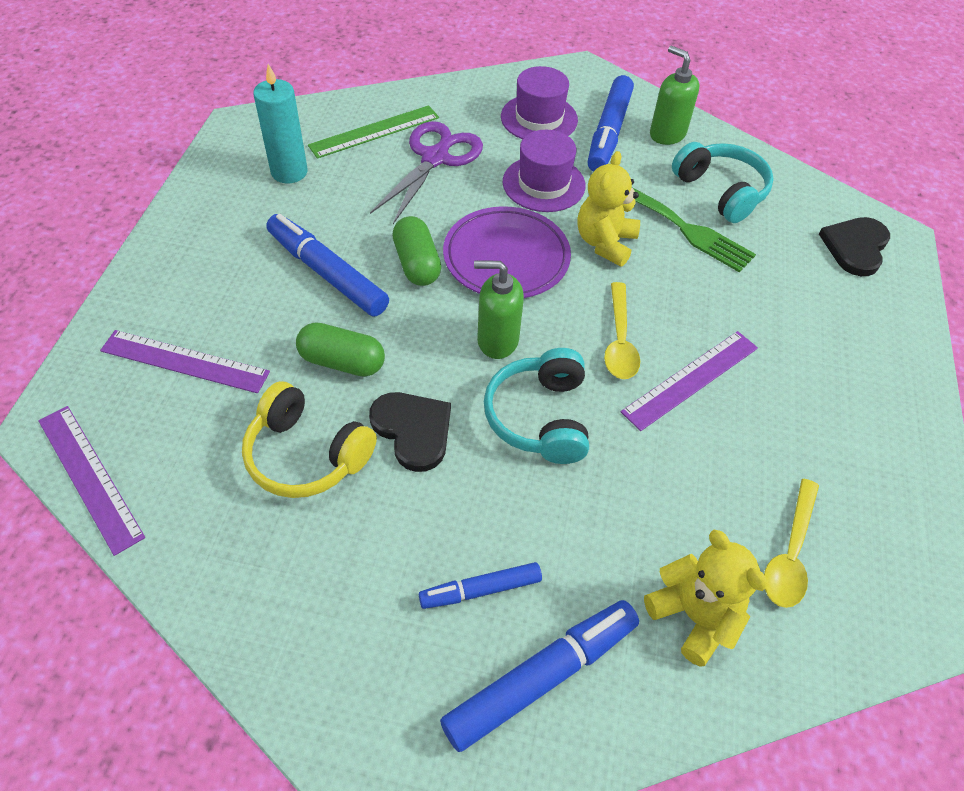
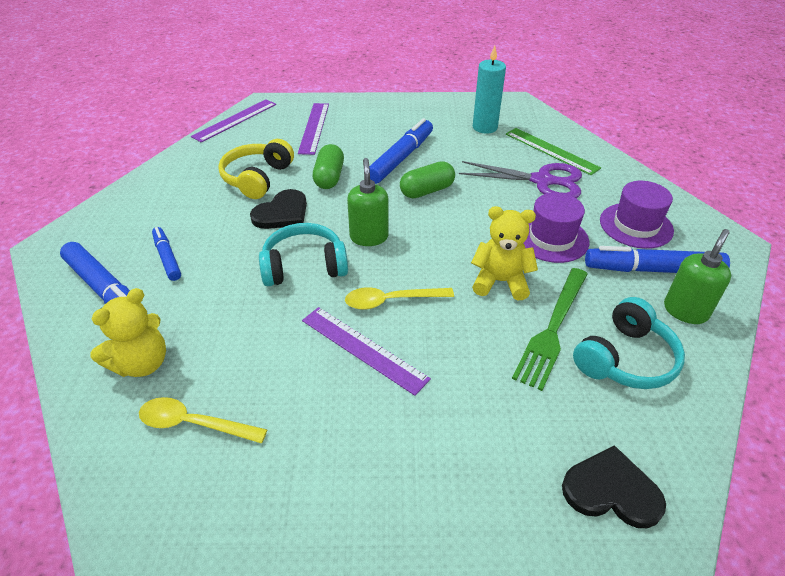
camera: 80 degrees right, 10 degrees down
(506, 258) = (453, 230): purple plate -> none

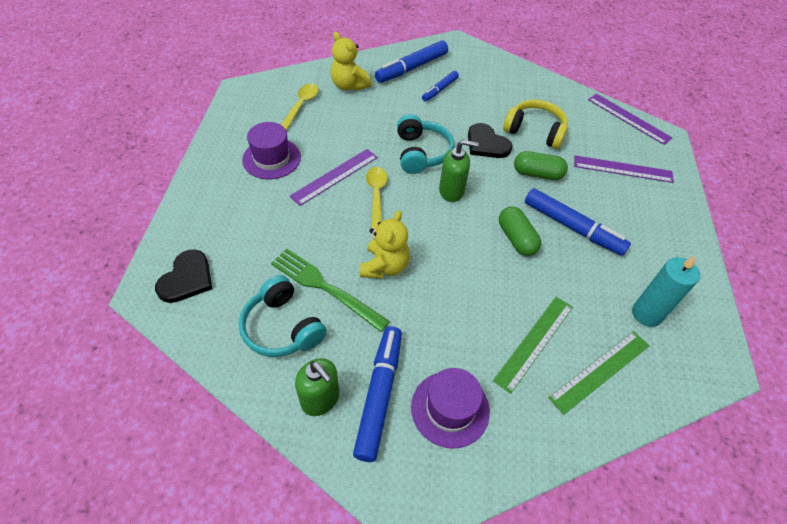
camera: 95 degrees right, 10 degrees up
(167, 258) = (440, 90): blue marker -> blue marker turned 150 degrees clockwise
(543, 181) = (534, 342): purple scissors -> green ruler
(551, 238) = (436, 321): purple hat -> purple hat (271, 158)

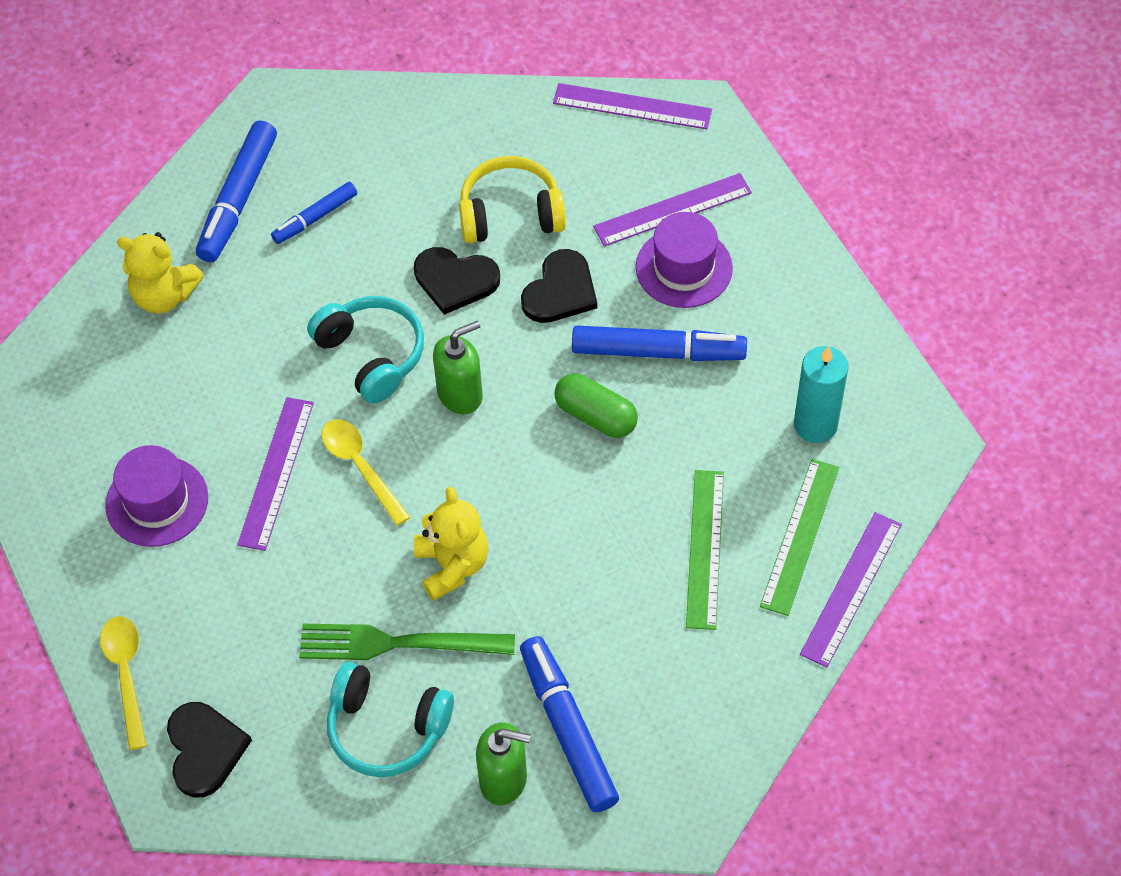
camera: 30 degrees left, 5 degrees up
(301, 106) = (120, 381): yellow spoon -> yellow spoon (126, 675)
(440, 90) = (315, 218): blue marker -> blue marker turned 45 degrees clockwise
(450, 409) = (659, 692): purple hat -> purple hat (684, 268)
(537, 174) = (560, 291): green capsule -> black heart
(617, 424) = (851, 588): none -> purple ruler

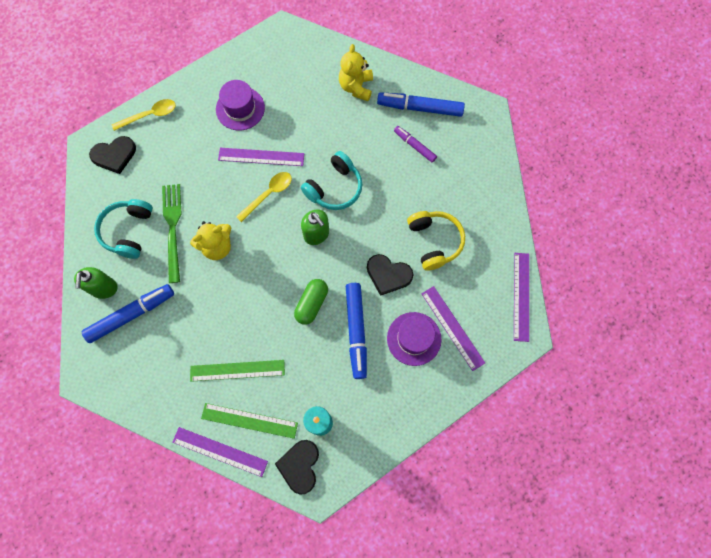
camera: 80 degrees right, 15 degrees up
(315, 218) = (414, 146): blue marker -> purple marker
(455, 280) = (386, 220): black heart -> black heart (300, 466)

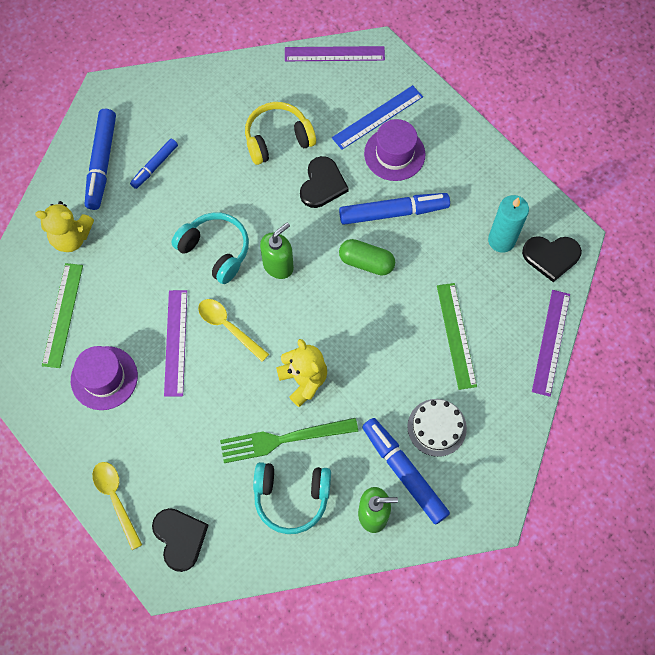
camera: 95 degrees left, 5 degrees down
(162, 344) = (437, 427): none -> white cake
(249, 420) = (511, 315): green ruler -> green ruler (62, 314)
(414, 146) = (154, 166): purple marker -> blue marker
(452, 328) = (377, 117): purple ruler -> blue ruler

